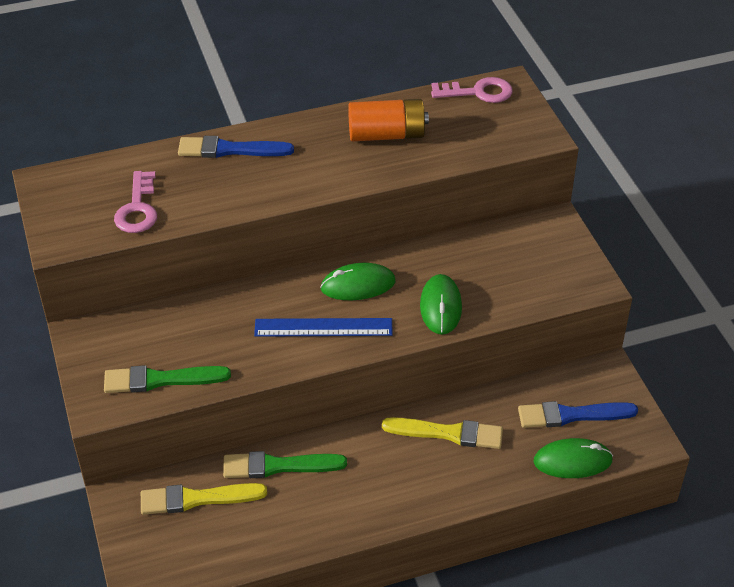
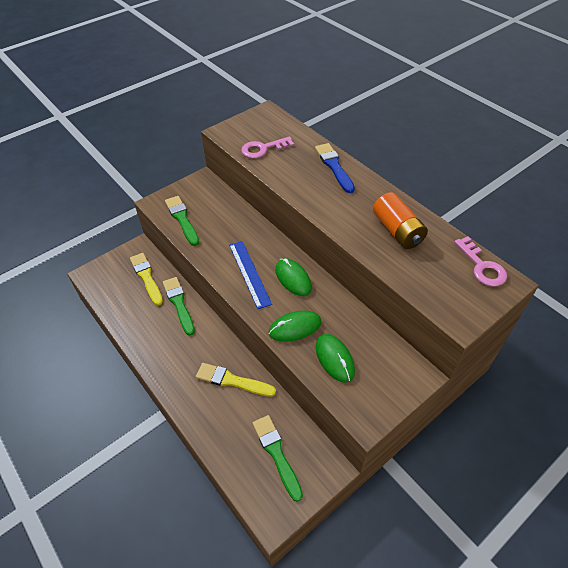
camera: 70 degrees right, 5 degrees up
(448, 433) = (232, 380): yellow brush -> yellow brush turned 120 degrees clockwise
(571, 415) = (276, 453): blue brush -> green brush
(572, 461) = (235, 465): green mouse -> green mouse (334, 359)

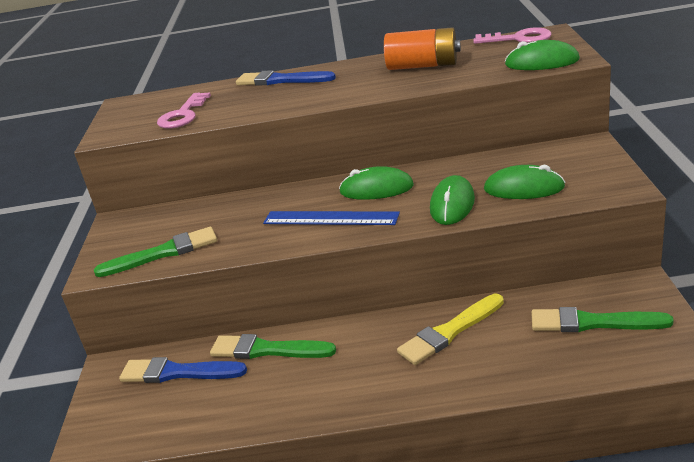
camera: 50 degrees left, 20 degrees down
(146, 277) = (178, 372): yellow brush -> blue brush
(182, 219) = (163, 253): green brush -> green brush turned 150 degrees clockwise
(442, 301) = (542, 62): none -> green mouse

